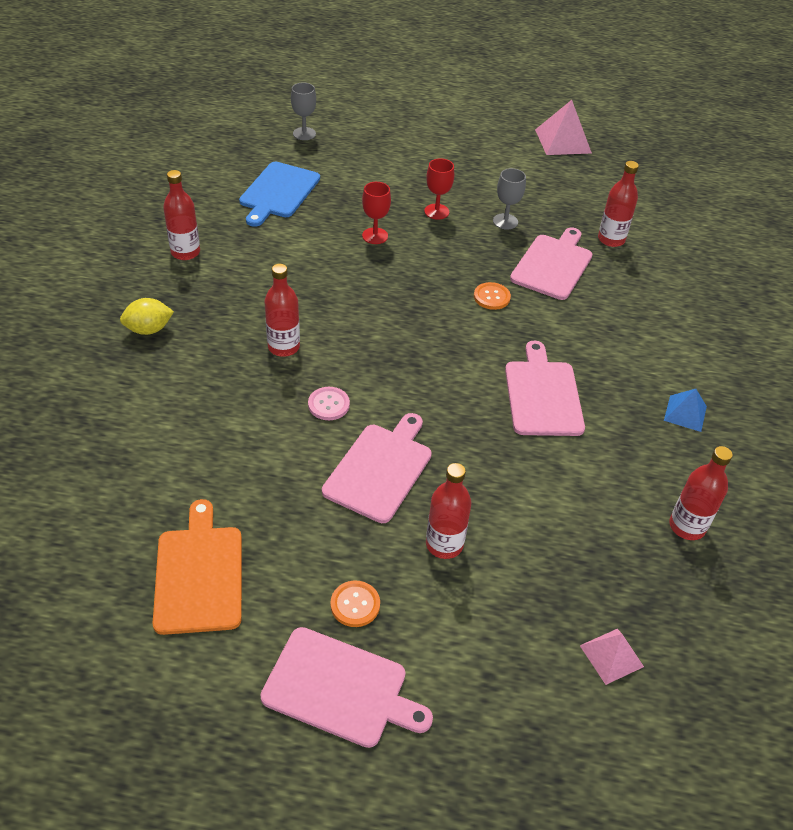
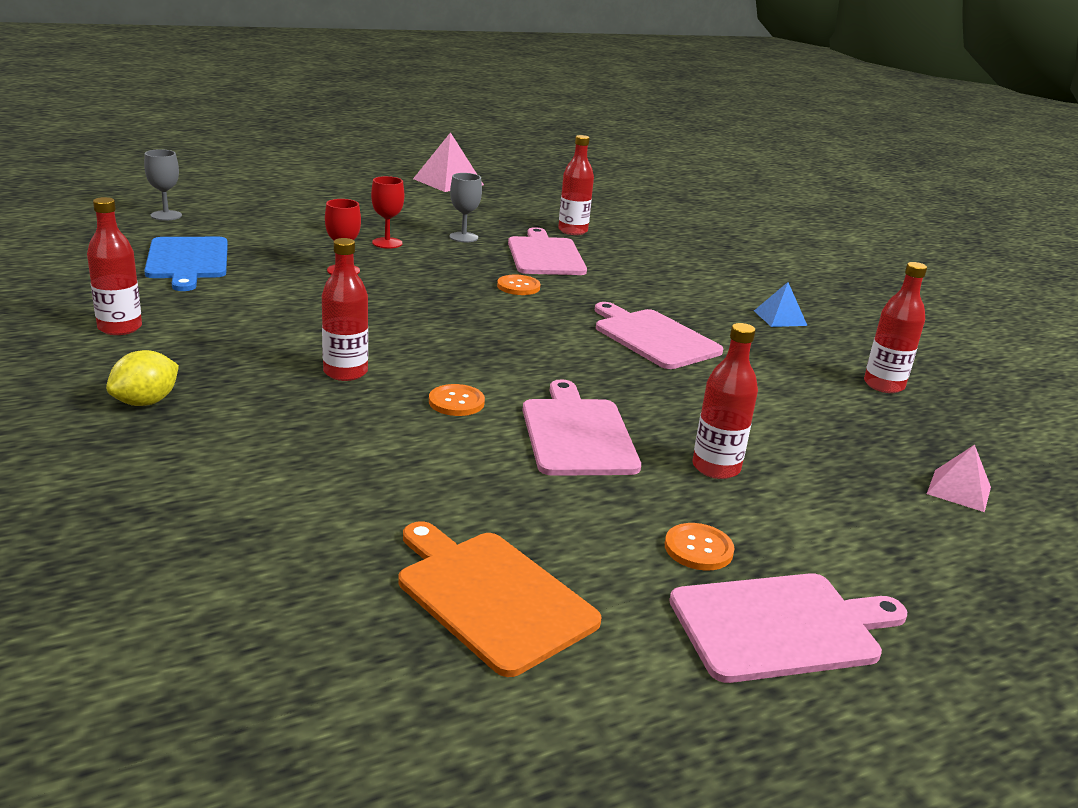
camera: 35 degrees left, 20 degrees down
(328, 404) = (456, 402): pink button -> orange button

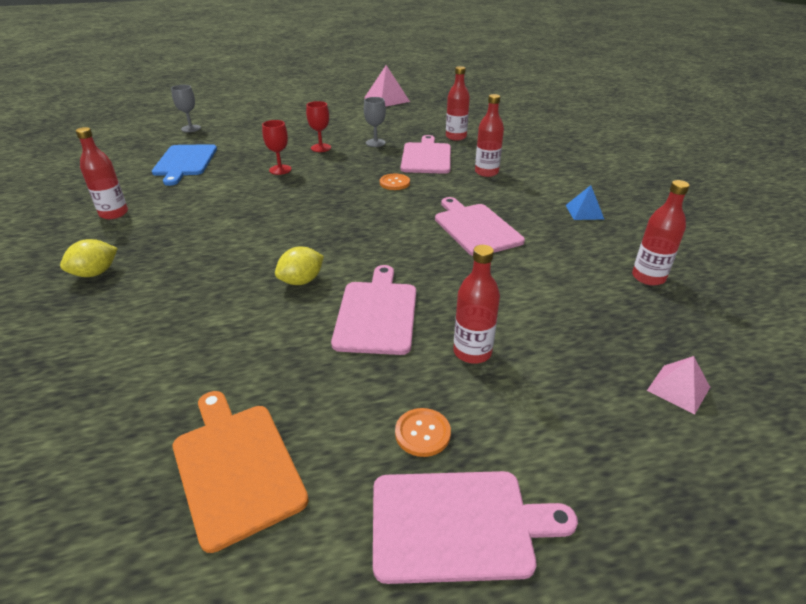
camera: 15 degrees right, 10 degrees up
(345, 372) = (237, 253): red bottle -> red bottle (486, 172)
(456, 402) = (301, 281): orange button -> yellow lemon

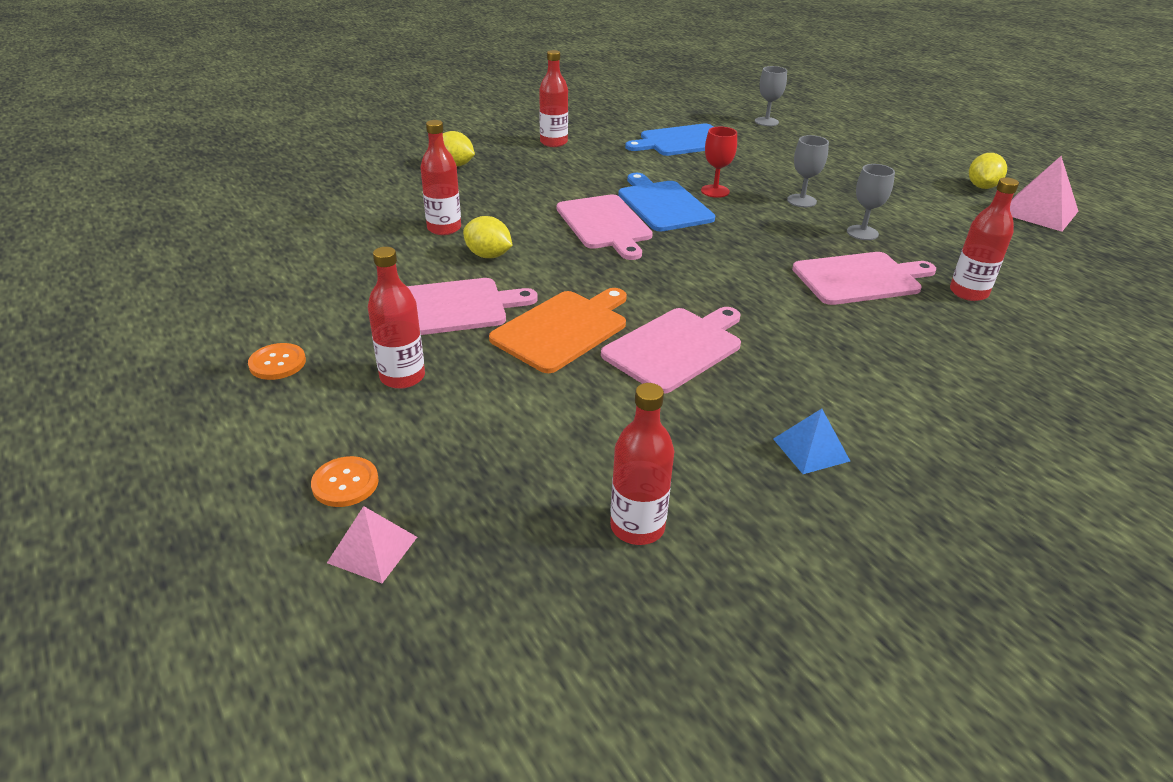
camera: 70 degrees right, 0 degrees up
(236, 467) = (236, 284): orange cutting board -> orange cutting board (562, 329)
(282, 192) = (662, 204): none -> blue cutting board
(321, 148) = (801, 201): red goblet -> grey goblet
(348, 102) = (982, 187): none -> yellow lemon
(394, 183) = (751, 268): orange button -> orange button (345, 483)
(458, 524) = (174, 396): pink cutting board -> pink cutting board (605, 224)
(486, 172) = (863, 337): red bottle -> red bottle (444, 228)

